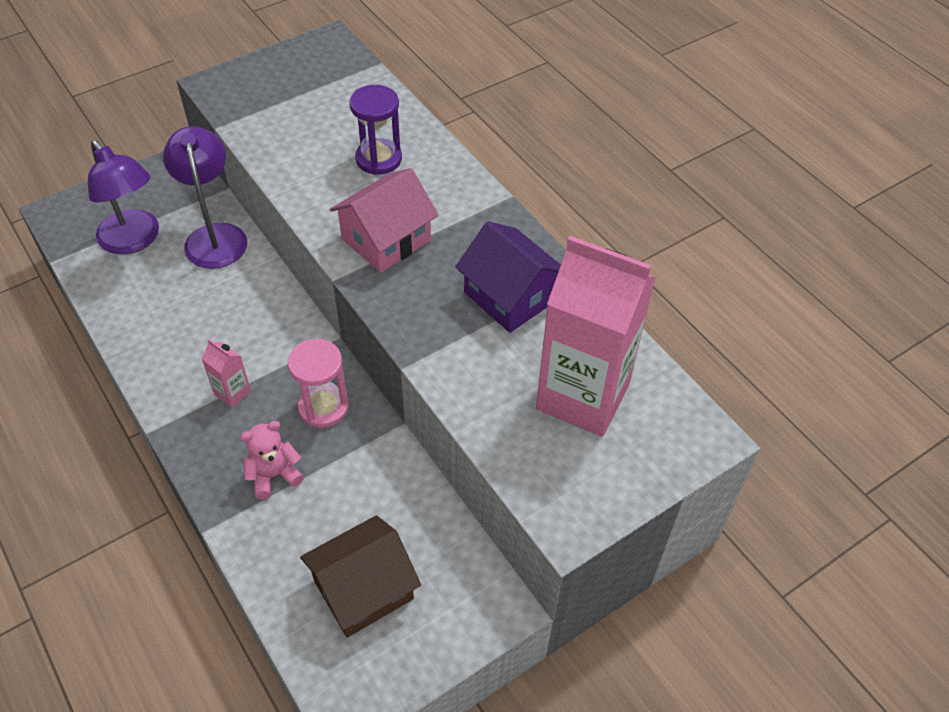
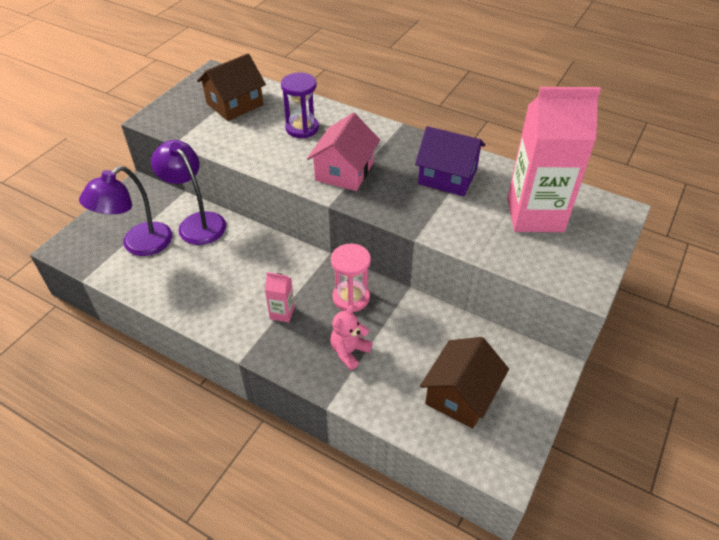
camera: 25 degrees left, 5 degrees down
(134, 240) = (139, 245): purple lamp -> purple lamp turned 105 degrees clockwise
(322, 96) = (235, 104): none -> brown house

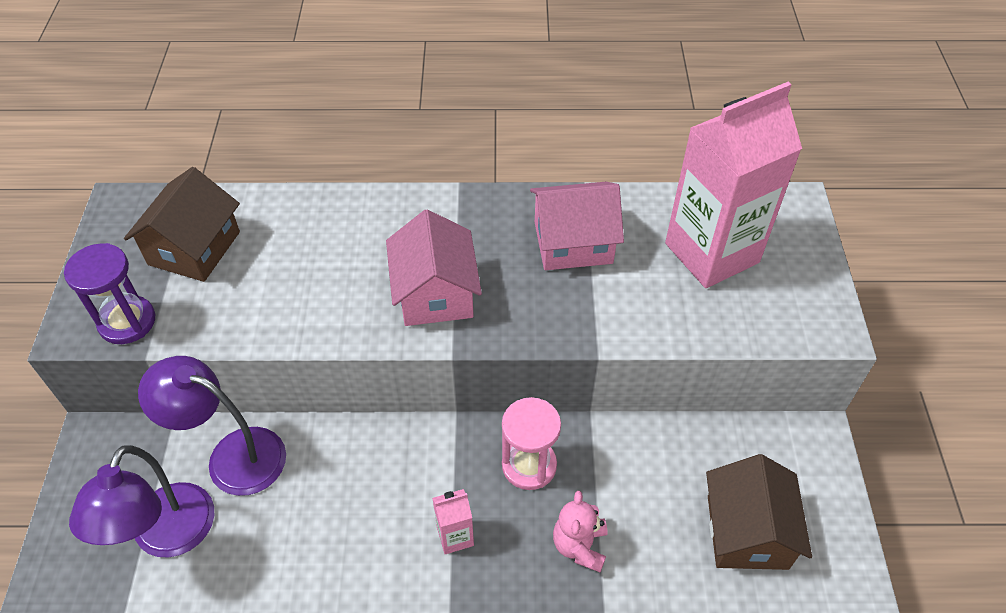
camera: 30 degrees left, 5 degrees up
(302, 128) = (326, 248): purple hourglass -> purple hourglass (127, 322)
(447, 177) = (573, 242): purple house -> pink house

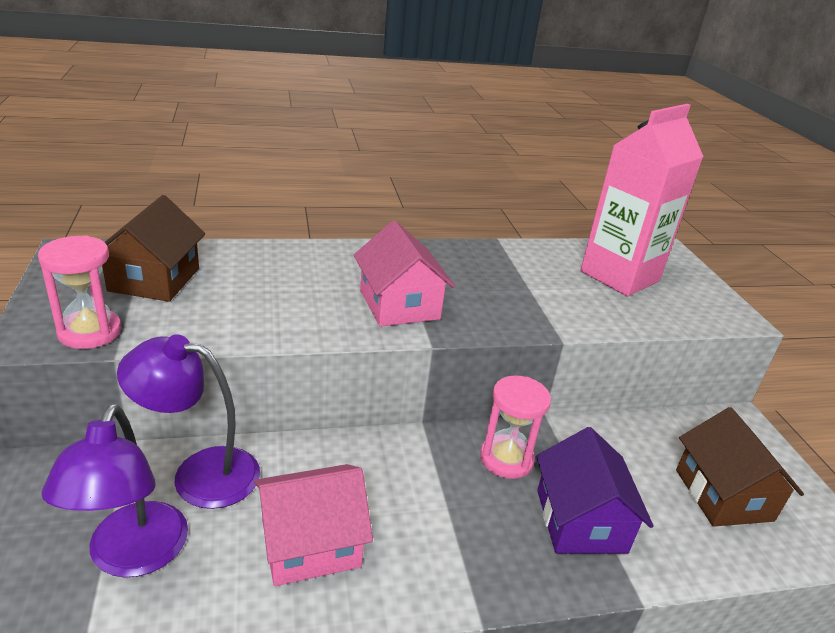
camera: 15 degrees left, 20 degrees down
(127, 322) = (90, 332): purple hourglass -> pink hourglass
(455, 536) = (456, 524): pink carton -> none
(573, 242) = (505, 271): pink house -> pink house (310, 543)
(580, 546) = (580, 521): pink teddy bear -> purple house

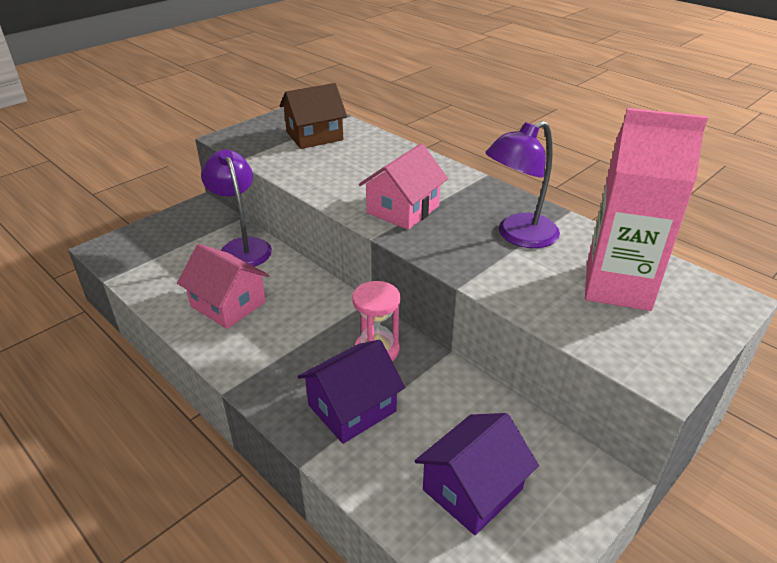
camera: 60 degrees right, 5 degrees up
(90, 332) = (248, 146): pink hourglass -> none
(132, 556) = (175, 258): purple lamp -> purple lamp (518, 236)
(723, 495) = (472, 489): brown house -> purple house

